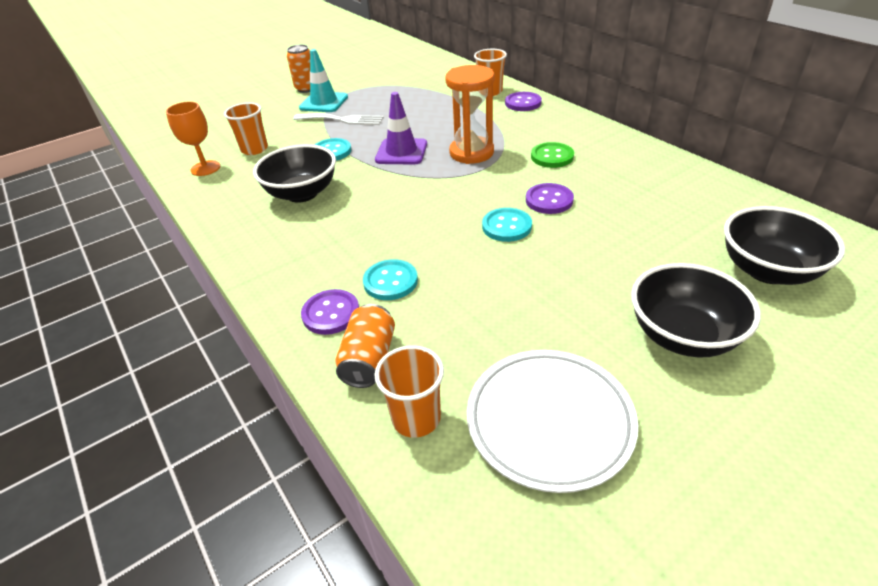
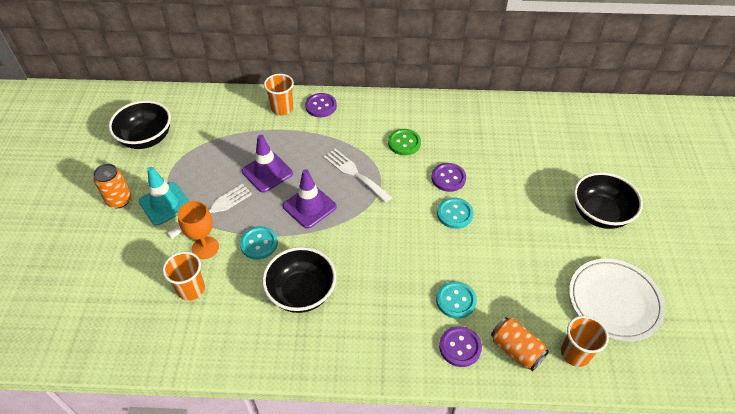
camera: 55 degrees left, 10 degrees up
(205, 168) = (183, 337): orange goblet -> orange goblet (205, 247)
(411, 119) = (267, 172): none -> purple traffic cone
(471, 153) = (354, 173): orange hourglass -> white fork
(767, 270) = (583, 150): black bowl -> black bowl (146, 138)

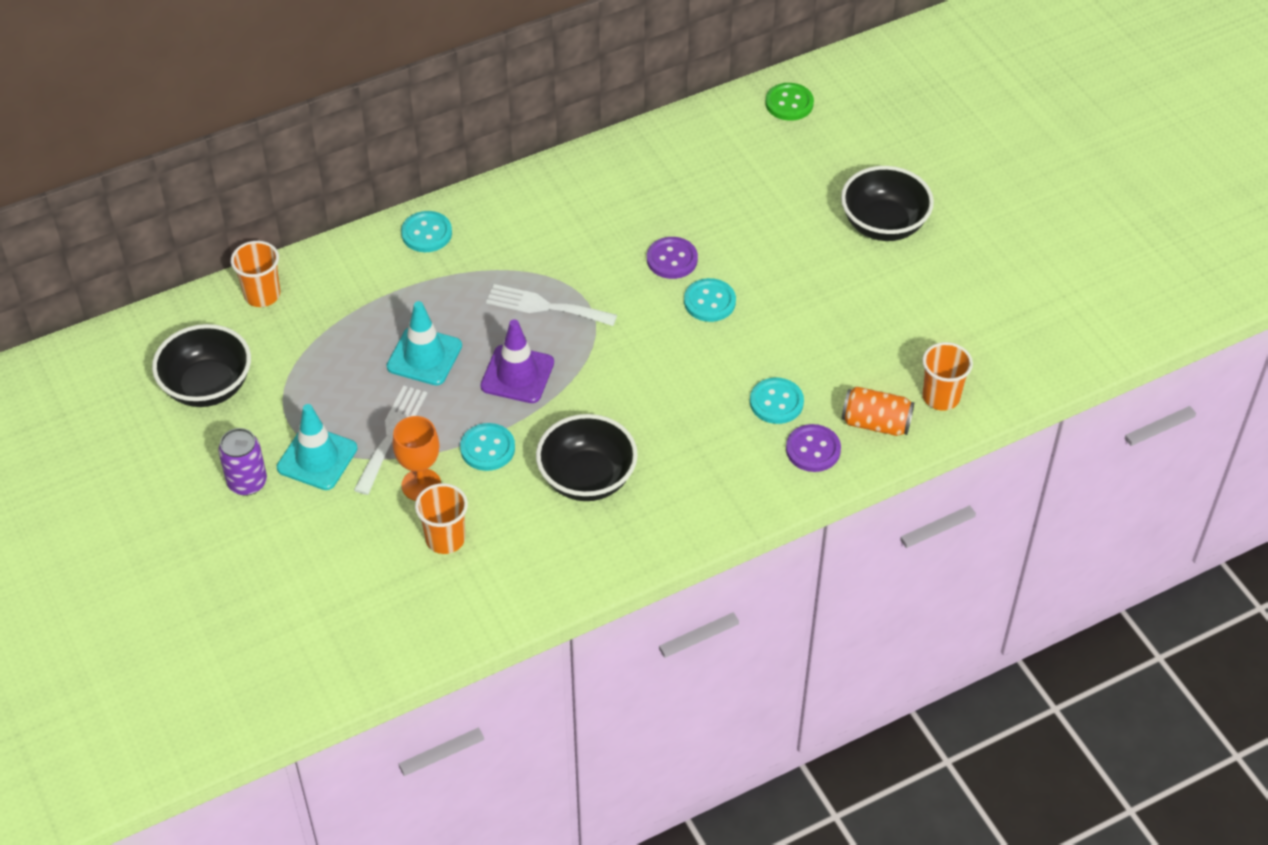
camera: 30 degrees left, 0 degrees up
(119, 200) = (247, 482): orange can -> purple can
(267, 172) = (424, 356): purple traffic cone -> turquoise traffic cone
(282, 108) = (373, 260): orange cup -> orange cup (262, 295)
(321, 106) = (426, 233): purple button -> turquoise button
(404, 143) = (582, 237): green button -> green button (789, 103)
(614, 301) = (953, 321): white plate -> none

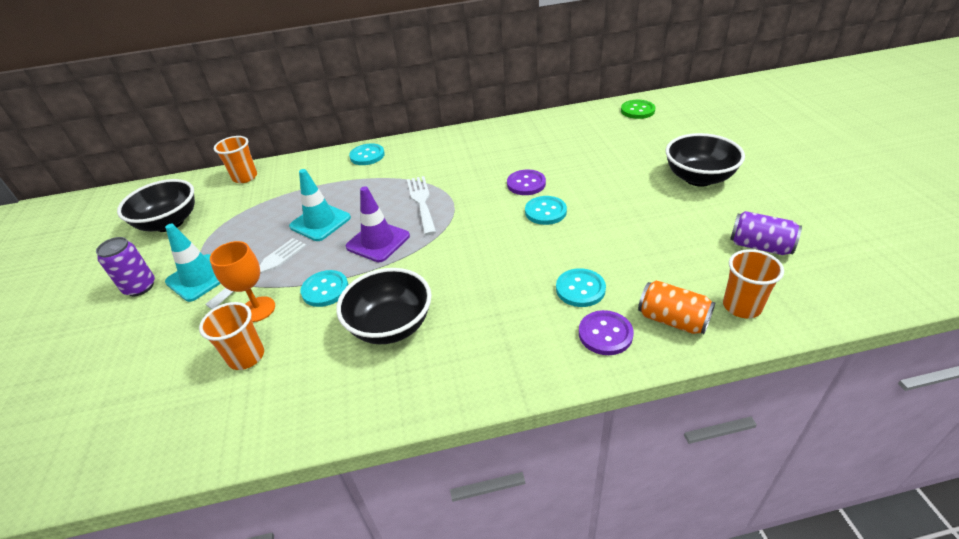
camera: 20 degrees right, 10 degrees down
(545, 306) = (421, 202): white fork -> white fork turned 45 degrees clockwise
(957, 319) = (760, 246): none -> purple can

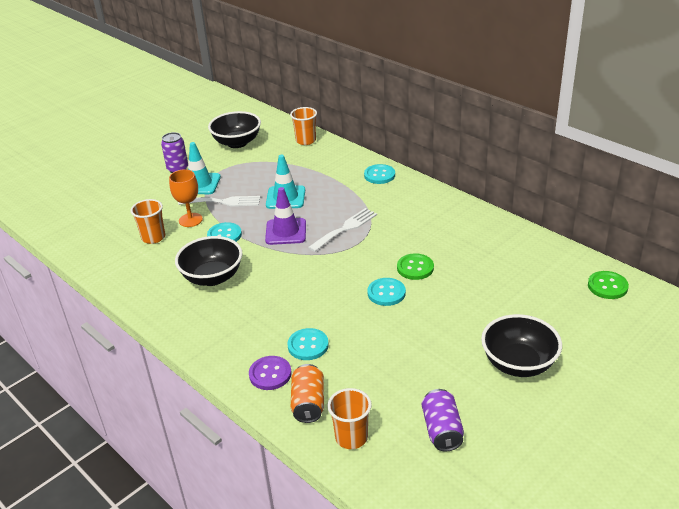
camera: 55 degrees right, 5 degrees down
(526, 184) = (415, 268): purple button -> green button

